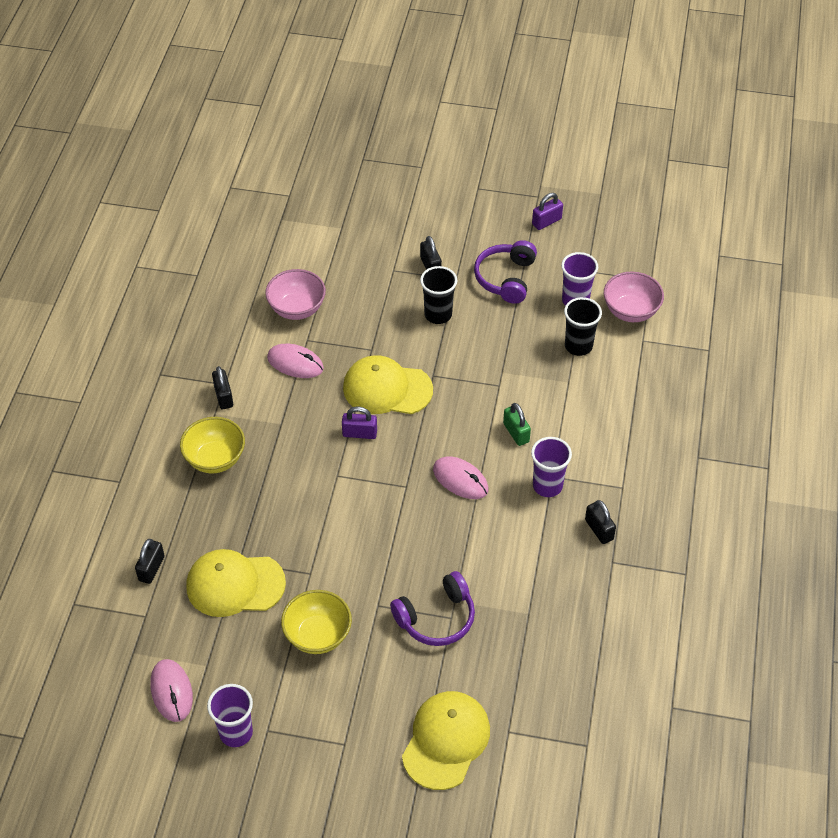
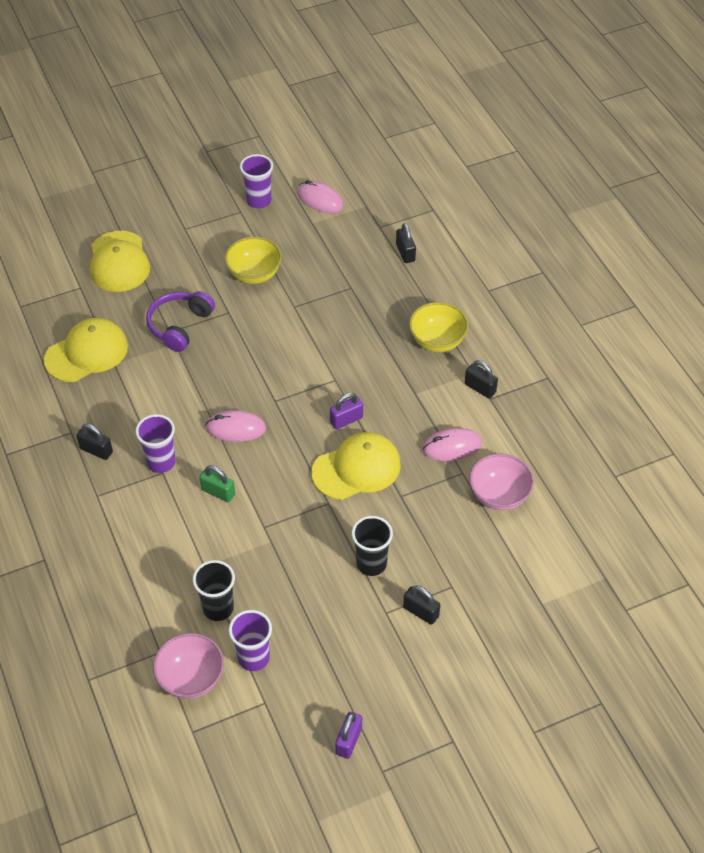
camera: 145 degrees right, 0 degrees up
(235, 585) = (339, 273): yellow cap -> yellow cap (86, 353)
(506, 278) = (338, 643): purple headphones -> none

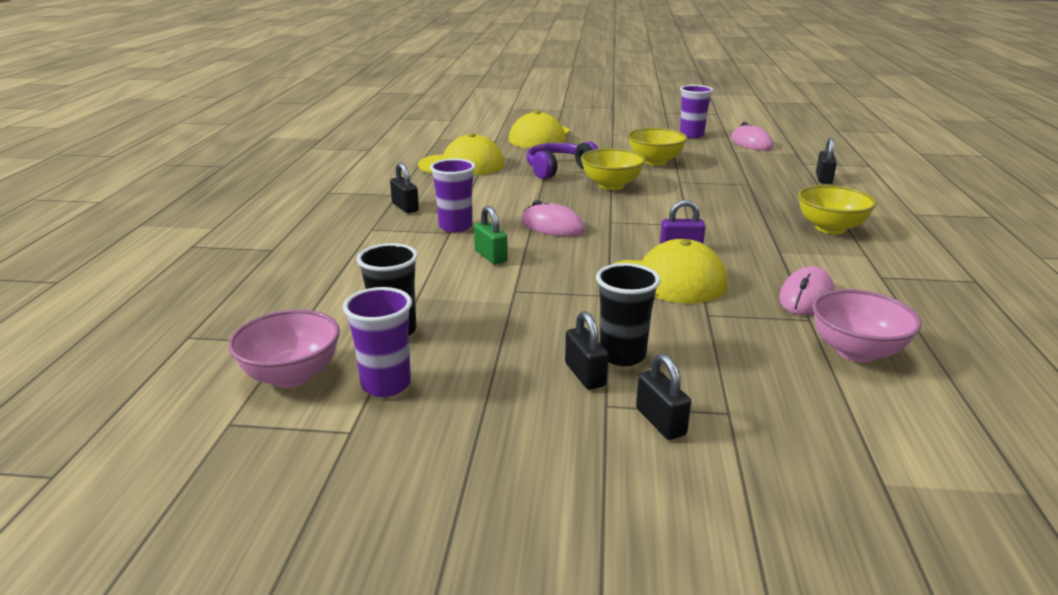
camera: 30 degrees right, 25 degrees down
(242, 338) = (611, 185): none -> yellow bowl
(348, 741) = (420, 526): purple padlock -> none
(452, 447) = (806, 297): pink mouse -> pink mouse turned 75 degrees counterclockwise
(480, 388) = (871, 267): black padlock -> black padlock (585, 375)

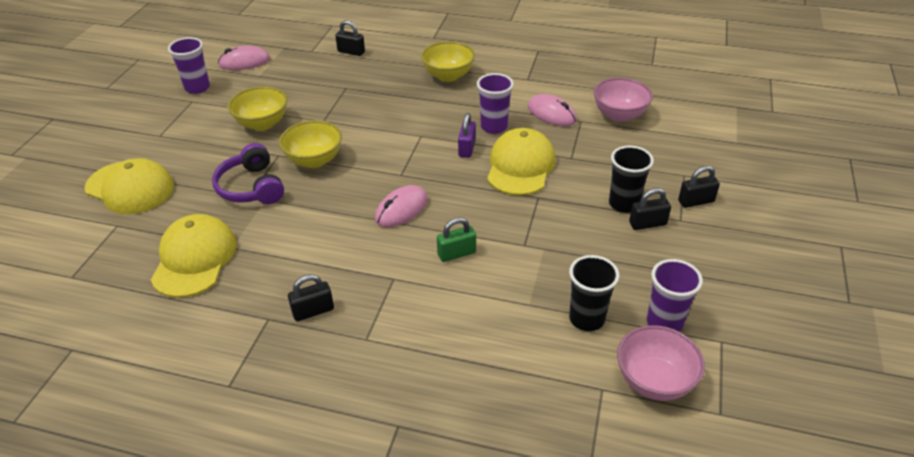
camera: 80 degrees left, 15 degrees up
(455, 226) = (381, 273): purple cup -> purple cup (494, 127)

